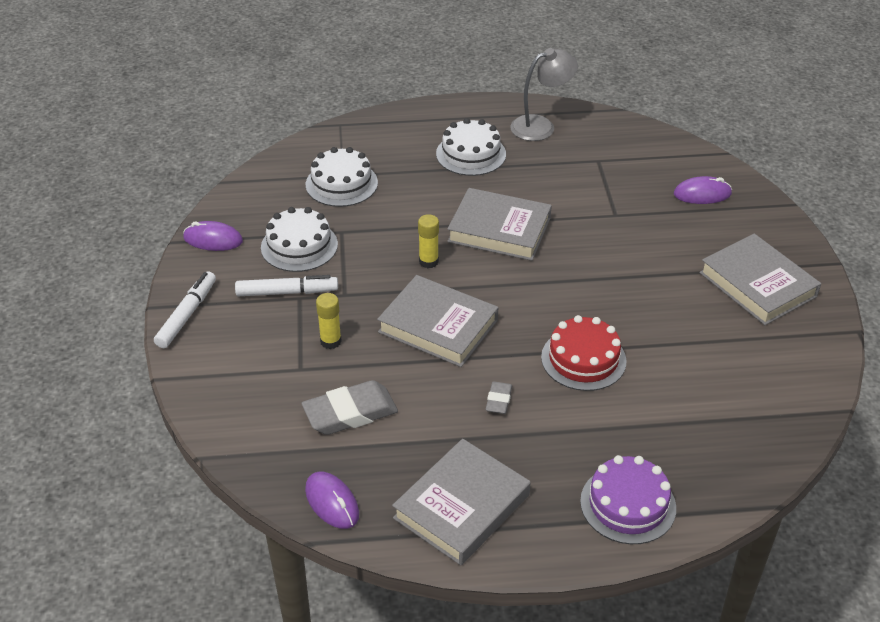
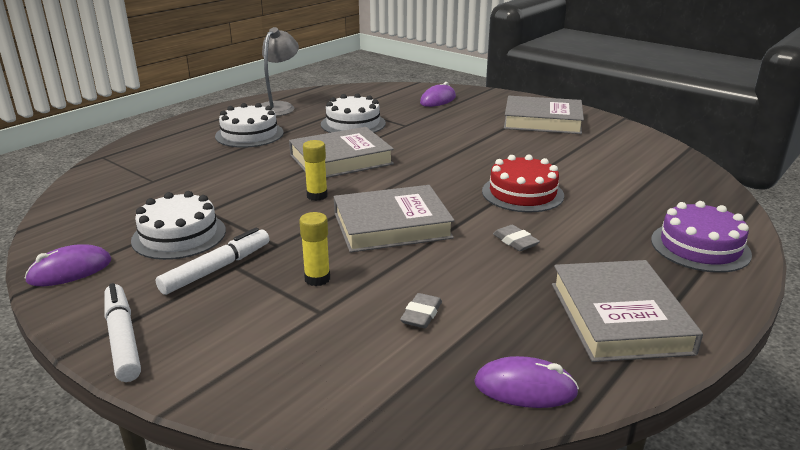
camera: 45 degrees left, 15 degrees down
(341, 184) = (160, 185): white cake -> white cake (353, 124)
(350, 413) = (421, 315): grey eraser -> grey eraser, size x0.52

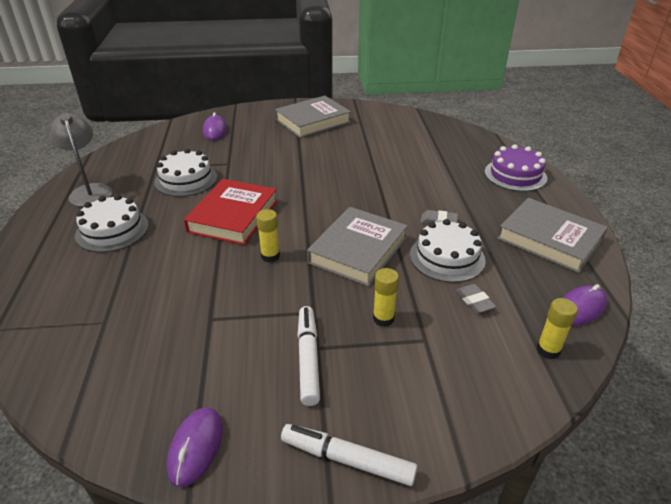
camera: 45 degrees left, 10 degrees up
(179, 235) = (228, 353): white cake -> white cake (447, 257)
(341, 160) = (233, 216): grey book -> red book
(414, 392) = (548, 350): none -> yellow glue stick
(522, 193) = (388, 184): red cake -> none

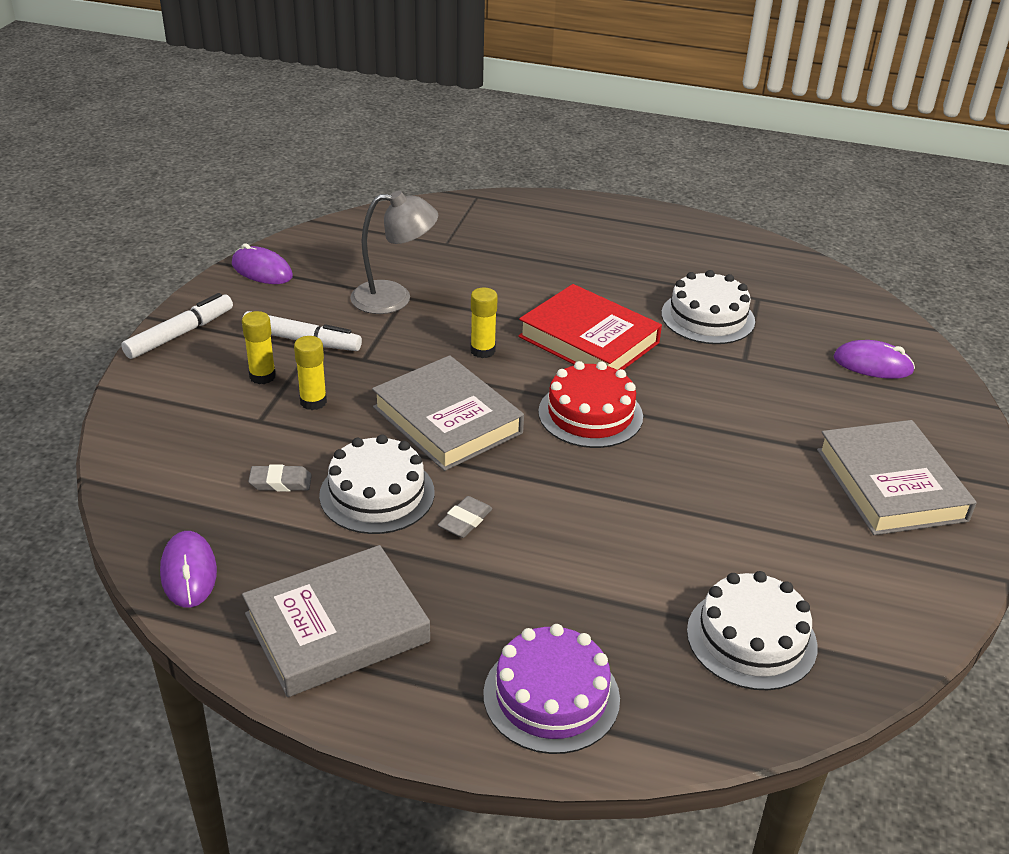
camera: 110 degrees right, 0 degrees up
(90, 191) = (708, 248): grey lamp -> grey lamp (394, 298)
(112, 230) = (606, 257): white cake -> white cake (751, 638)
(314, 201) = (590, 414): none -> red cake
(548, 350) = (162, 505): yellow glue stick -> yellow glue stick (262, 376)

